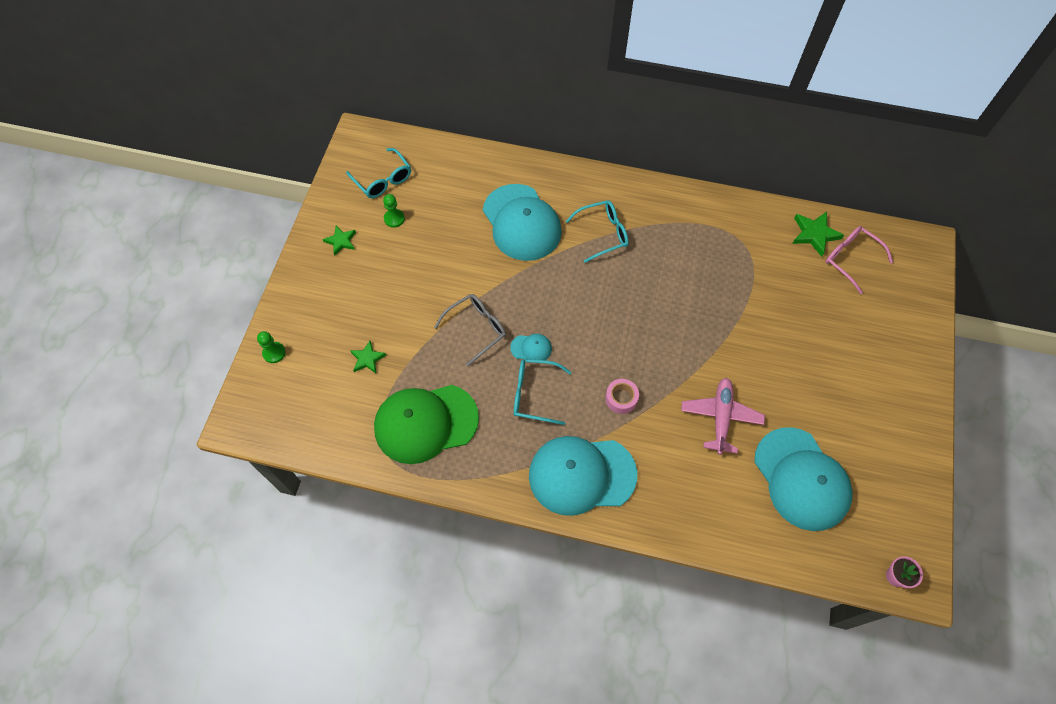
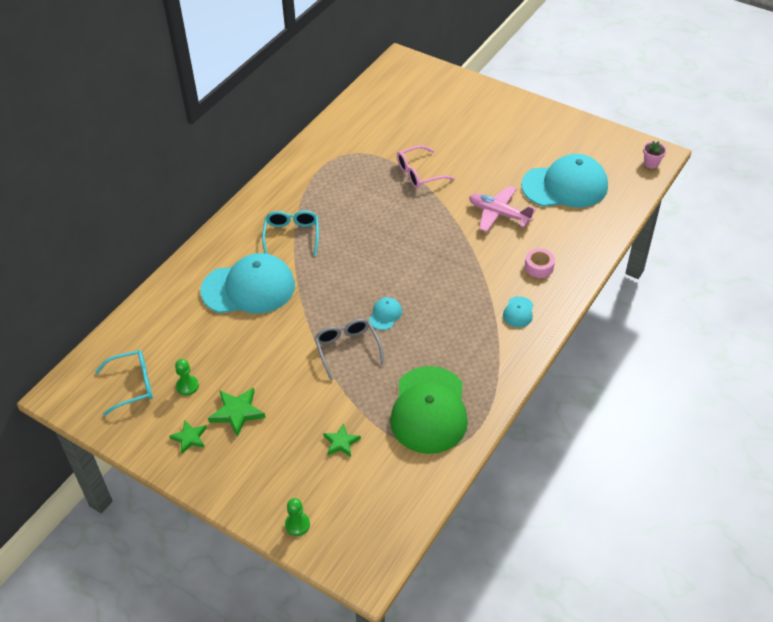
camera: 70 degrees left, 15 degrees down
(535, 394) = (432, 324): turquoise glasses -> none
(581, 475) = (518, 312): turquoise cap -> turquoise cap, size x0.41
(621, 398) = (459, 268): pink tape -> pink tape (539, 267)
(814, 234) = (361, 112): green star -> green star (237, 412)
(851, 259) = (394, 101): pink glasses -> pink glasses (419, 173)

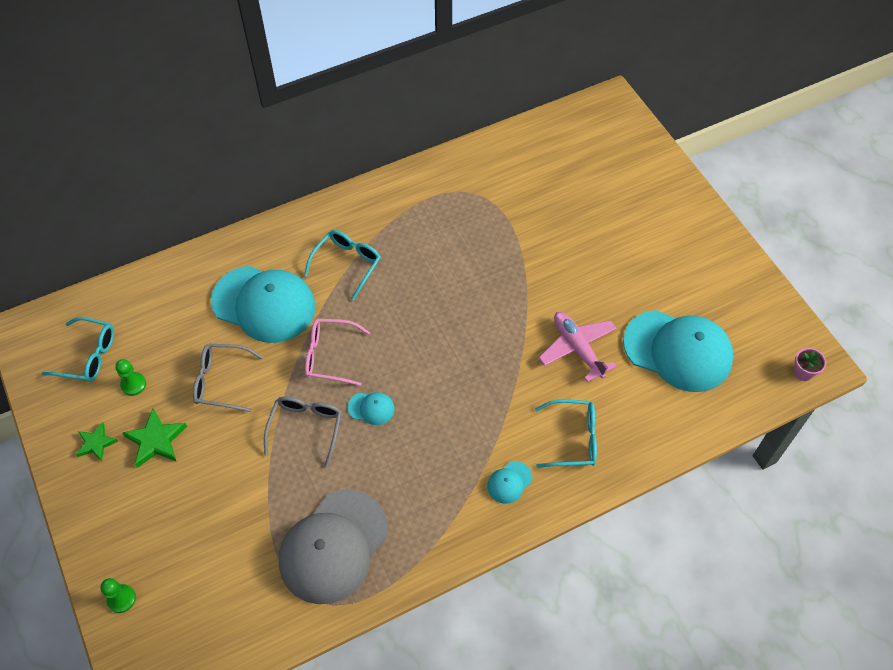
camera: 30 degrees right, 10 degrees up
(257, 351) = (222, 381): none -> grey glasses
(341, 442) = (224, 532): green star -> none
(385, 315) = (371, 408): turquoise cap -> turquoise cap turned 45 degrees clockwise
(419, 173) = (529, 254): pink glasses -> pink glasses (330, 356)
(429, 410) = (333, 546): green cap -> grey cap
(539, 267) = (572, 438): pink tape -> turquoise glasses

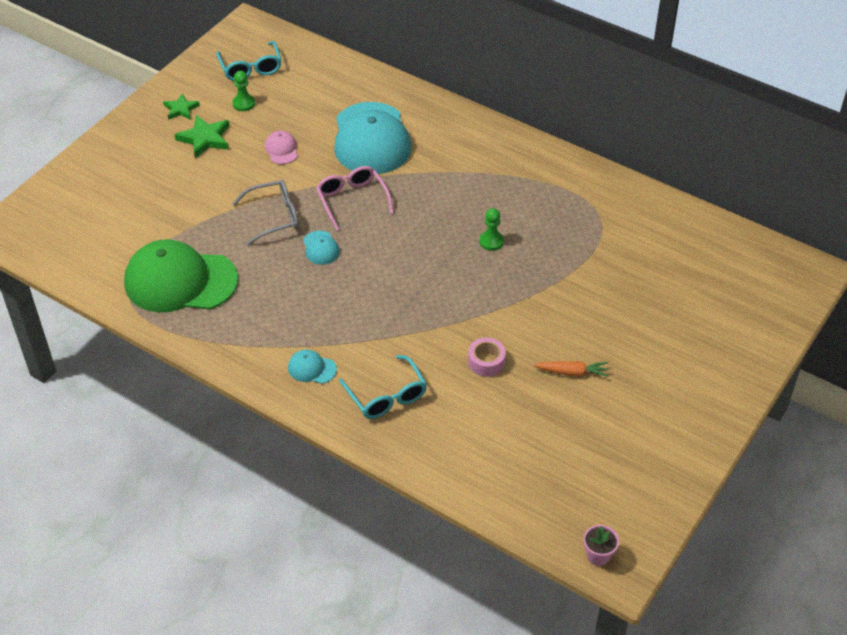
camera: 60 degrees right, 10 degrees down
(121, 599) = (67, 184): green pawn -> green pawn (491, 241)
(222, 381) = (281, 149): grey glasses -> pink cap
(333, 546) = (180, 281): grey cap -> green cap
(347, 264) = (451, 170): turquoise glasses -> none
(577, 348) = (486, 362): pink plane -> pink tape
(622, 297) = (572, 372): none -> orange carrot
(678, 351) = (543, 440): turquoise cap -> none

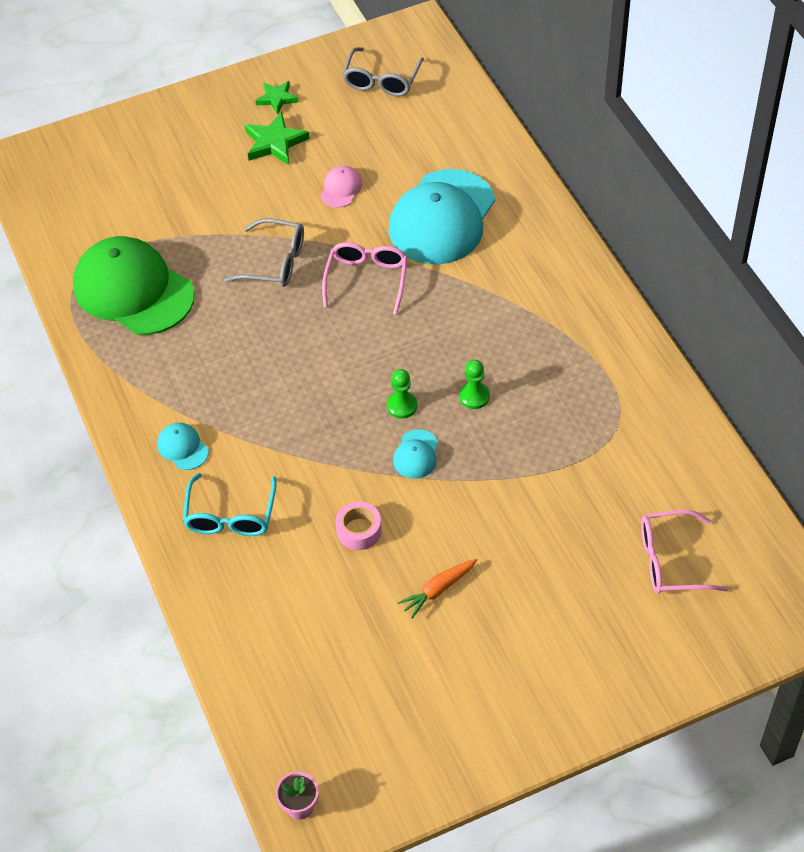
camera: 35 degrees right, 5 degrees up
(244, 103) = (343, 119): green pawn -> green pawn (402, 406)
(250, 68) = (382, 80): turquoise glasses -> grey glasses
(321, 248) = (293, 319): turquoise cap -> turquoise cap (416, 454)
(572, 372) = (438, 590): orange carrot -> orange carrot turned 105 degrees clockwise
(703, 282) = (671, 561): none -> pink glasses

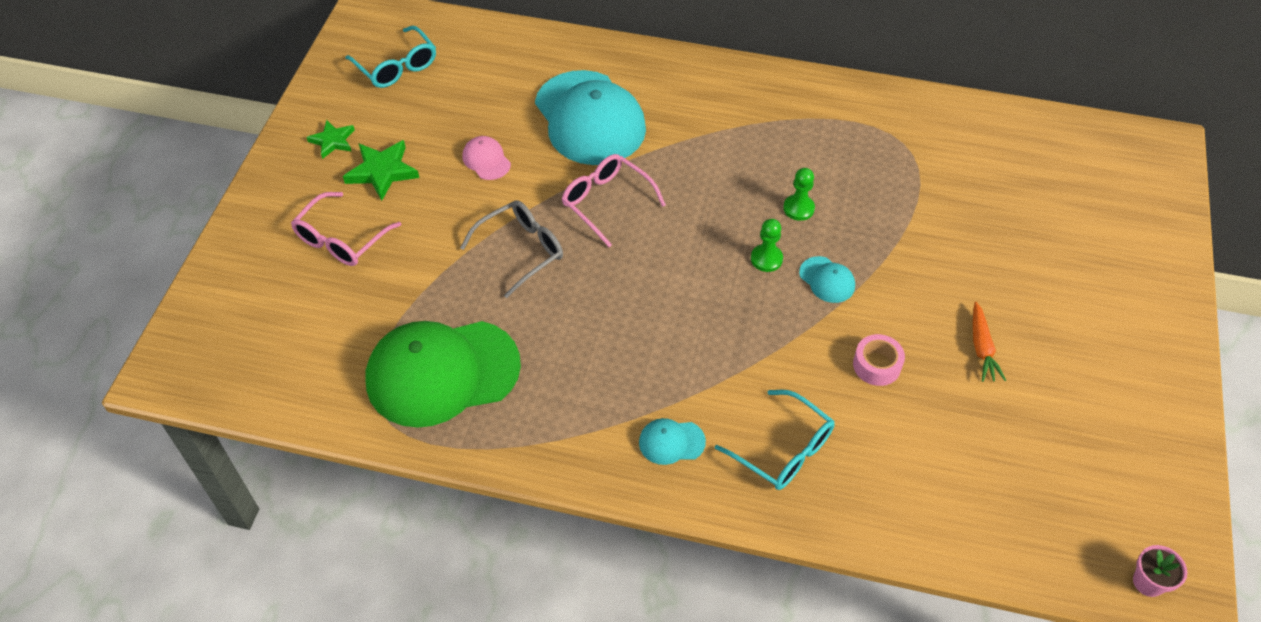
camera: 55 degrees left, 0 degrees up
(382, 80) = (396, 66): grey glasses -> turquoise glasses
(671, 561) = (1059, 191): pink glasses -> pink glasses (342, 239)

